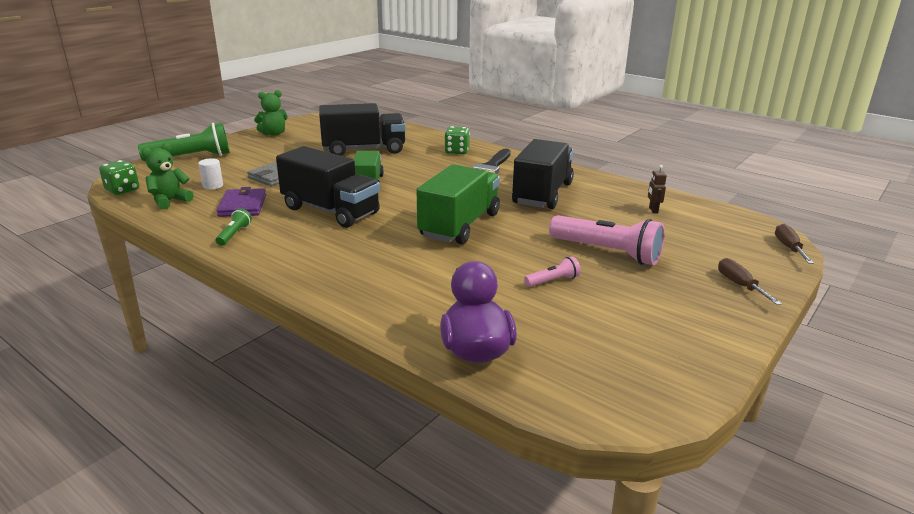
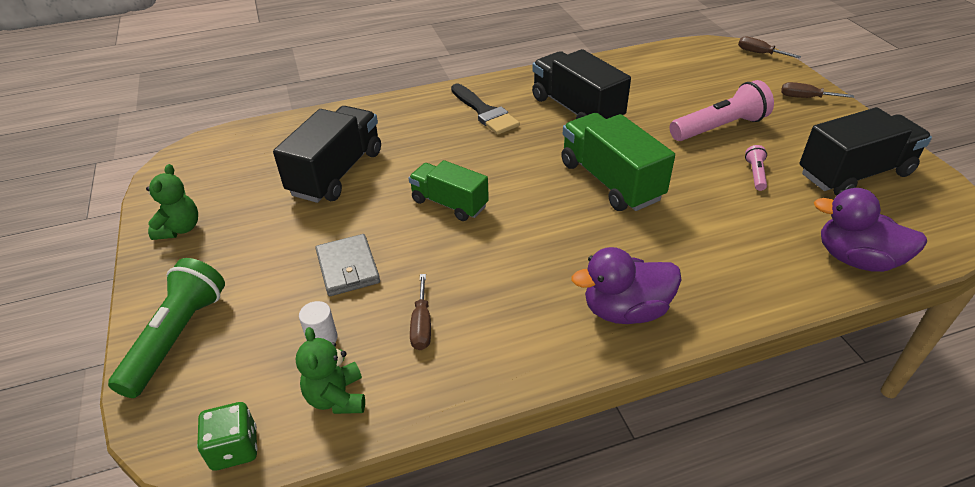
camera: 55 degrees left, 15 degrees up
(234, 234) = (508, 355): green flashlight -> none
(242, 206) = (422, 325): purple wallet -> brown screwdriver
(308, 261) = (625, 310): none -> purple duck
(330, 211) = (503, 255): black truck -> black truck (854, 174)
(457, 151) = (417, 114): green dice -> none
(653, 210) = (656, 74): brown robot -> none

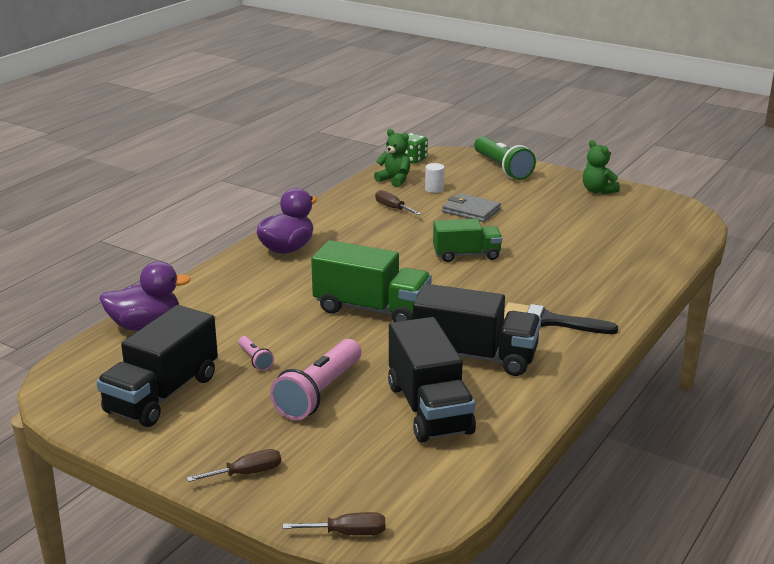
camera: 140 degrees right, 15 degrees down
(336, 173) = (573, 242): black truck -> black truck (429, 409)

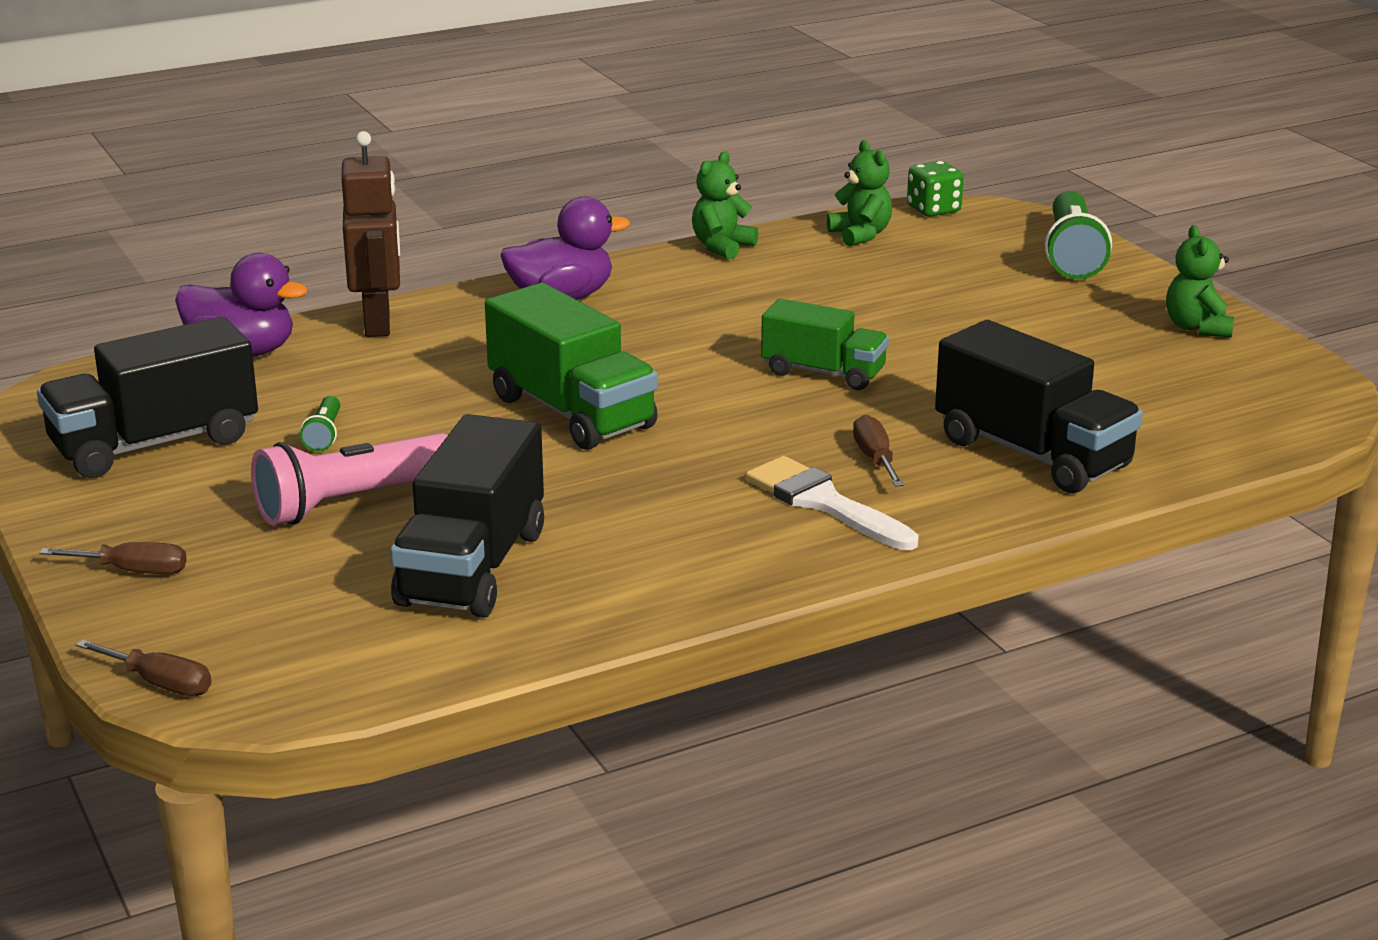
camera: 30 degrees right, 0 degrees up
(205, 288) = (378, 324): none -> brown robot
(255, 359) = (324, 434): pink flashlight -> green flashlight
(335, 202) = (722, 247): none -> green teddy bear
(392, 208) = (800, 276): brown screwdriver -> brown screwdriver (875, 459)
(434, 189) = (907, 263): white cylinder -> none
(471, 211) = (923, 309): grey wallet -> none
(475, 356) = (635, 518): black truck -> black truck (1032, 454)
(550, 321) = (824, 503): black brush -> white brush

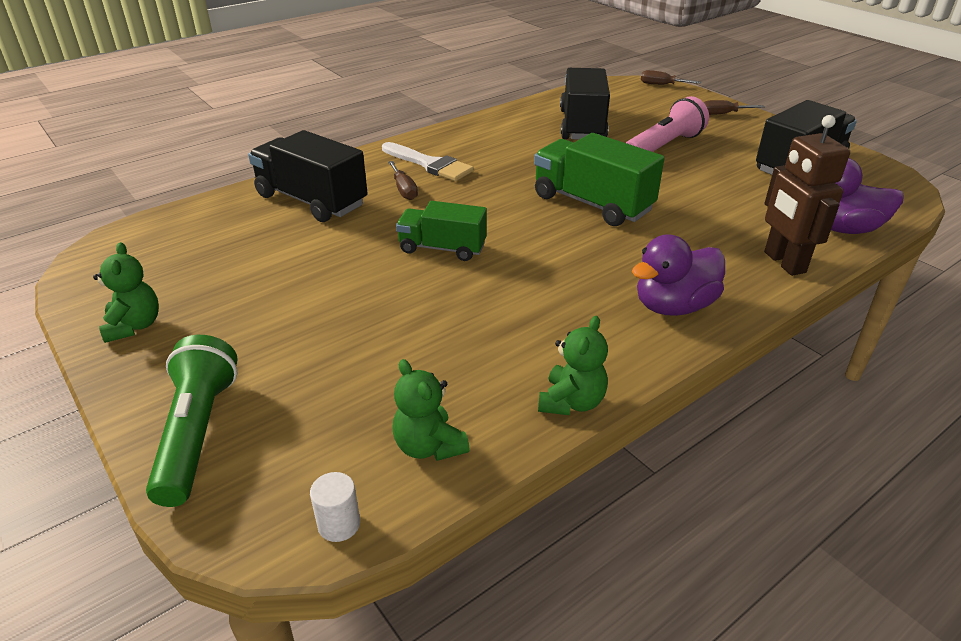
camera: 170 degrees right, 10 degrees up
(324, 434) = (718, 178): green flashlight -> none
(933, 210) = (339, 524): green dice -> white cylinder

